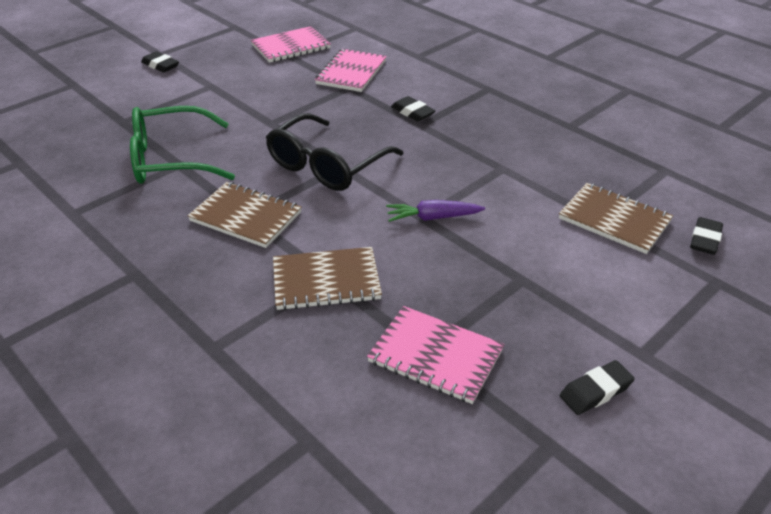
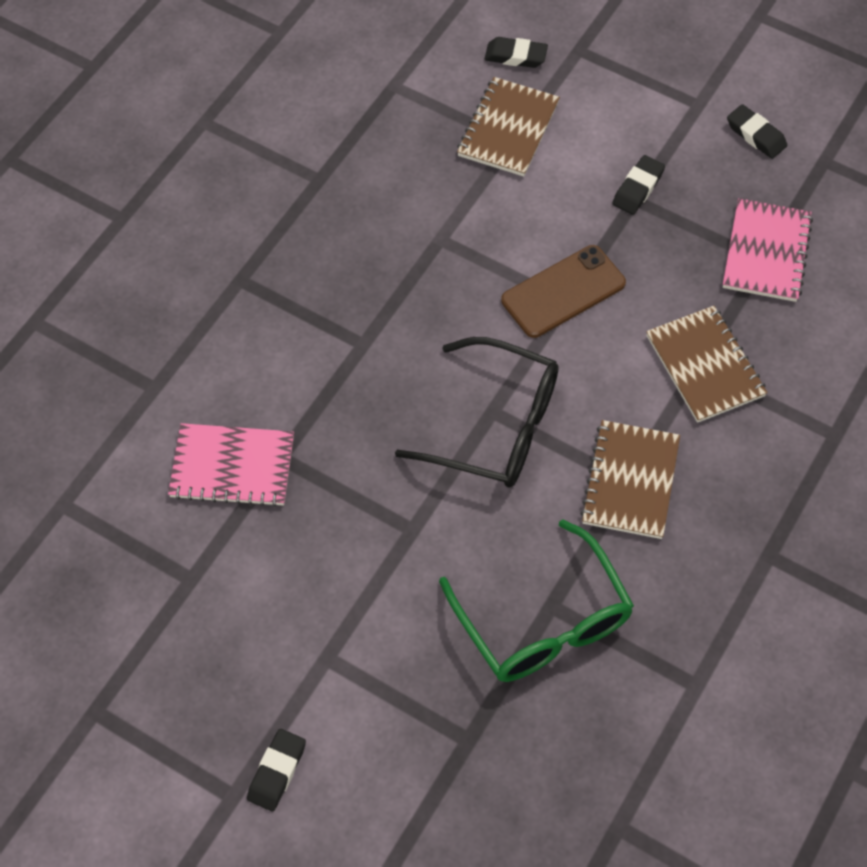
camera: 105 degrees left, 20 degrees up
(291, 47) = (159, 585): pink notebook -> none
(412, 112) = (334, 359): black eraser -> black eraser (638, 188)
(433, 218) = (563, 291): purple carrot -> brown phone

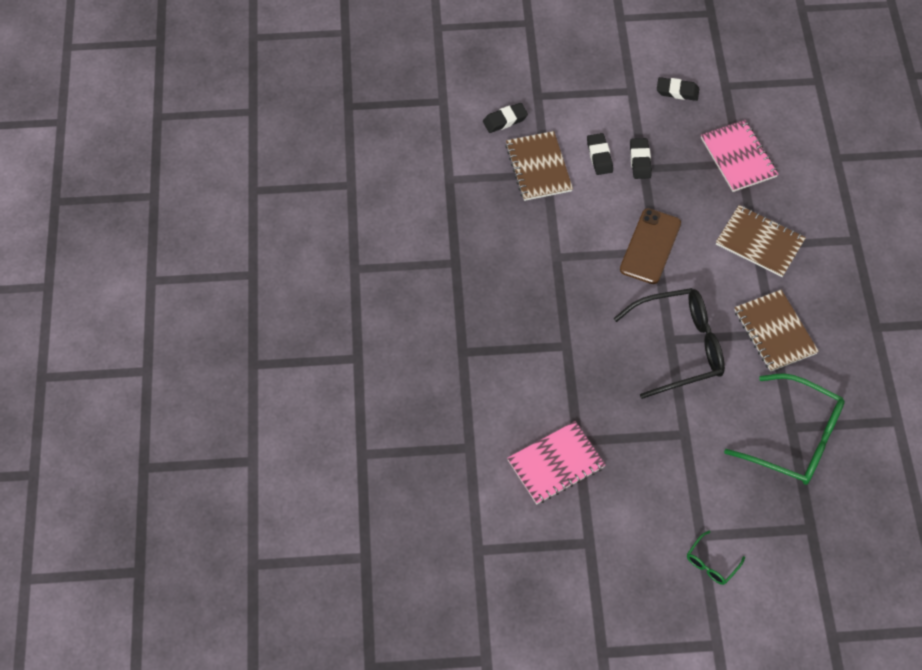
camera: 35 degrees left, 0 degrees up
(277, 772) = (728, 615): black eraser -> black eraser (599, 156)
(311, 698) = (711, 563): none -> green glasses

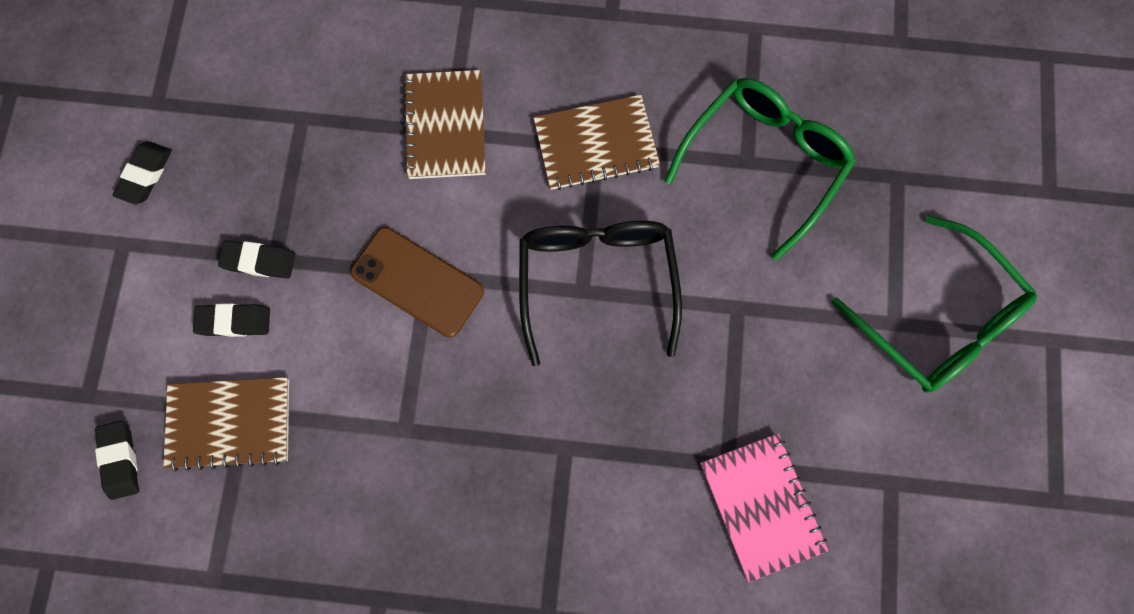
camera: 80 degrees left, 15 degrees up
(711, 563) = (937, 318): green glasses -> green glasses, size x2.25
(738, 157) = (291, 118): pink notebook -> none
(759, 242) = (445, 126): brown notebook -> brown notebook turned 45 degrees counterclockwise

